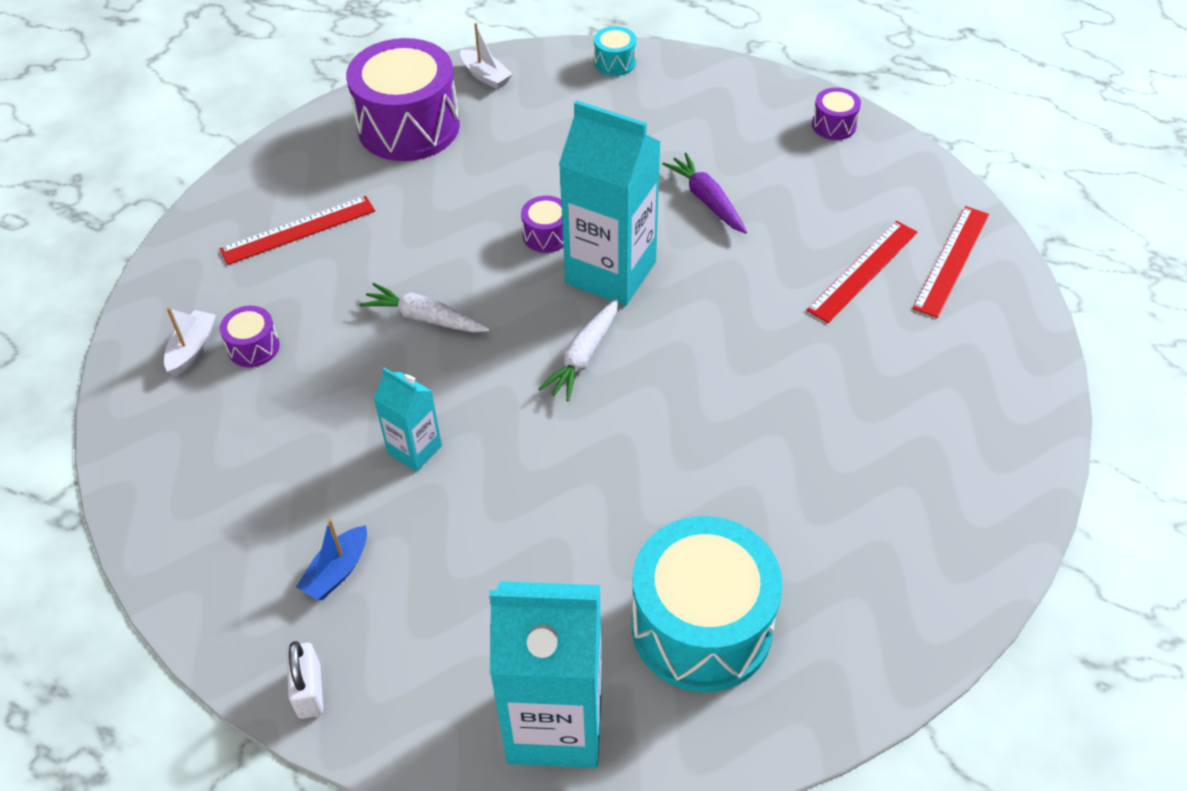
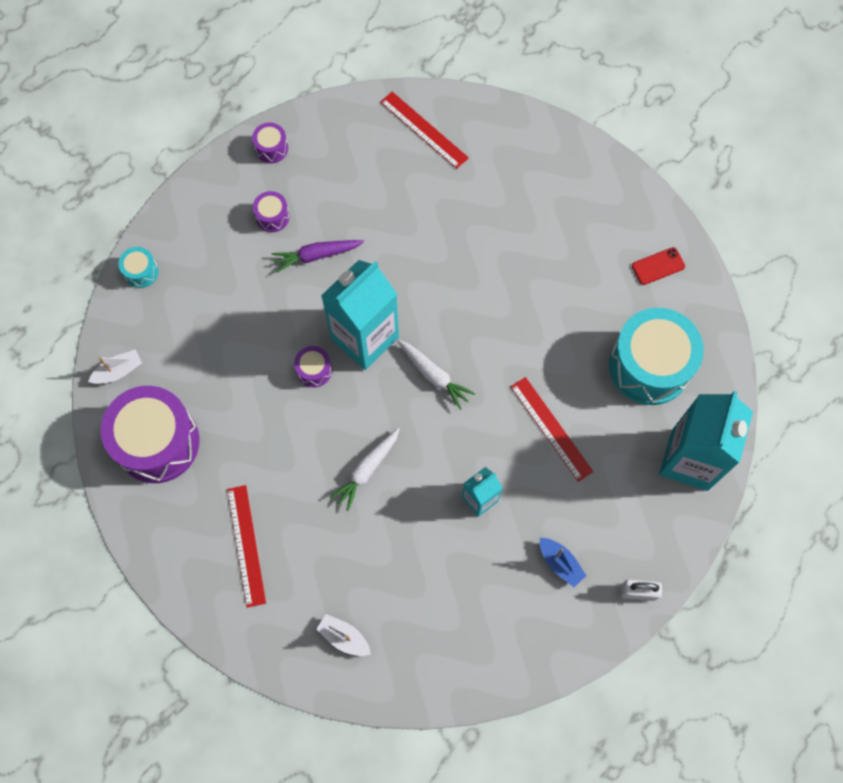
camera: 75 degrees left, 20 degrees up
(253, 347) = (356, 593): purple drum -> purple drum (272, 217)
(863, 271) = (415, 184): red ruler -> red ruler (551, 428)
(886, 602) = (658, 266): none -> red phone

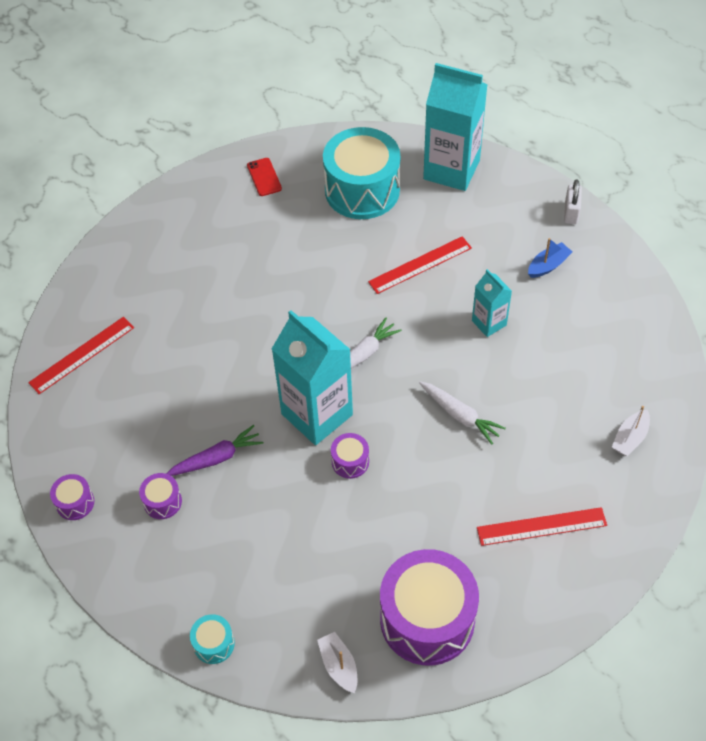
camera: 85 degrees left, 15 degrees down
(316, 255) = (216, 458): purple carrot -> purple carrot turned 105 degrees counterclockwise

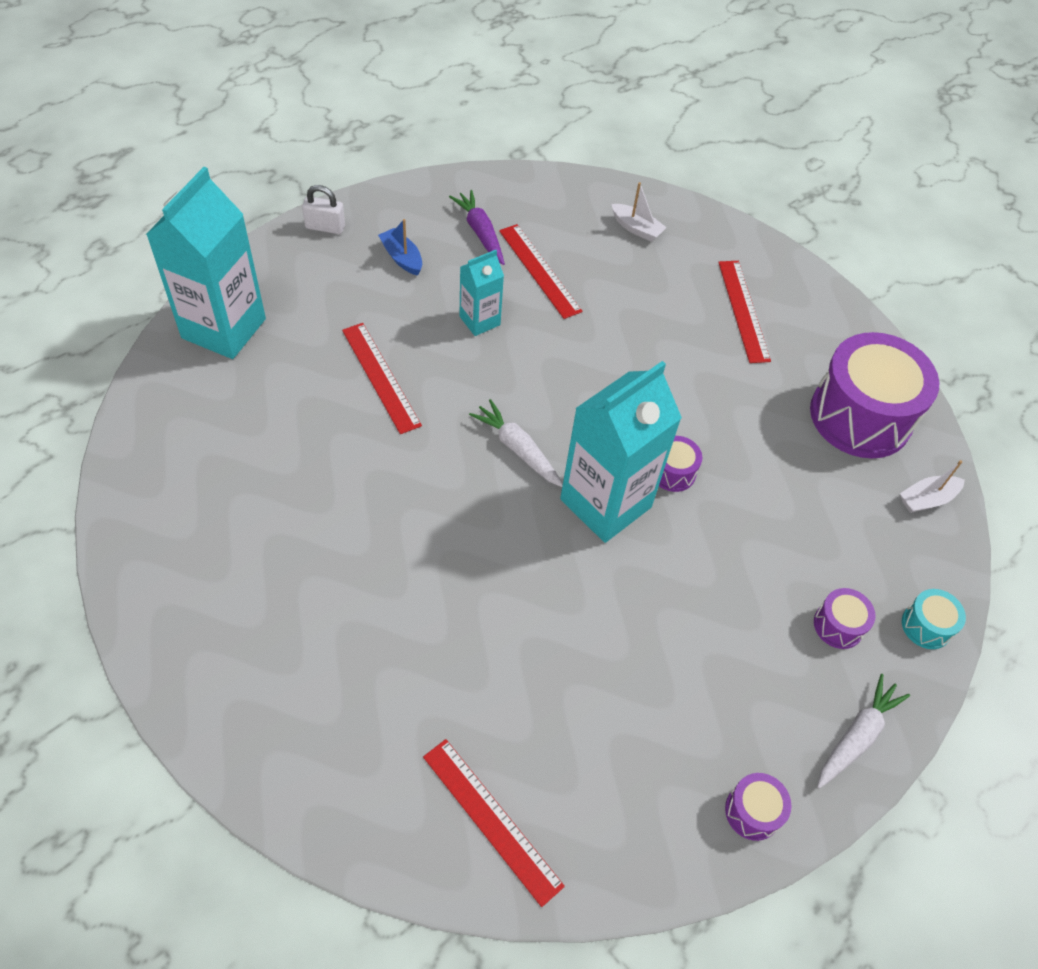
camera: 95 degrees left, 0 degrees up
(162, 502) = (742, 689): purple drum -> purple drum (838, 625)
(216, 458) = (672, 621): purple carrot -> purple carrot (480, 232)
(264, 177) = (175, 551): red phone -> none
(362, 190) = (235, 429): turquoise drum -> none
(460, 415) = (608, 361): white carrot -> white carrot (857, 736)
(556, 362) = (539, 270): none -> red ruler

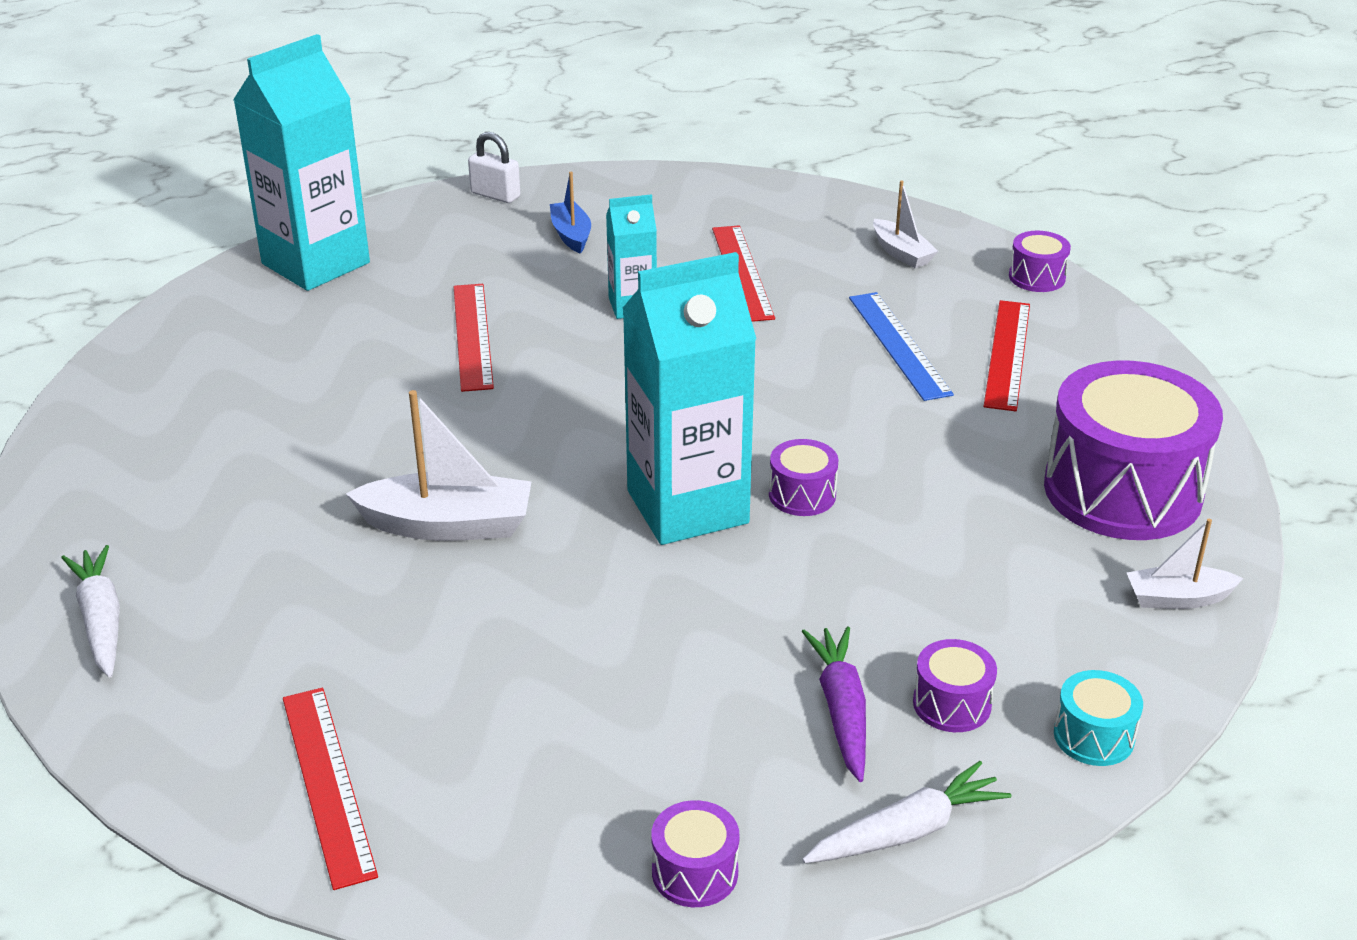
camera: 25 degrees right, 20 degrees down
(455, 564) = (448, 525): none -> white boat
(480, 232) = (687, 227): purple carrot -> purple carrot (841, 710)
(517, 449) = (602, 432): white carrot -> white carrot (101, 620)
(672, 318) = (898, 345): none -> blue ruler
(731, 233) = (1037, 277): none -> purple drum

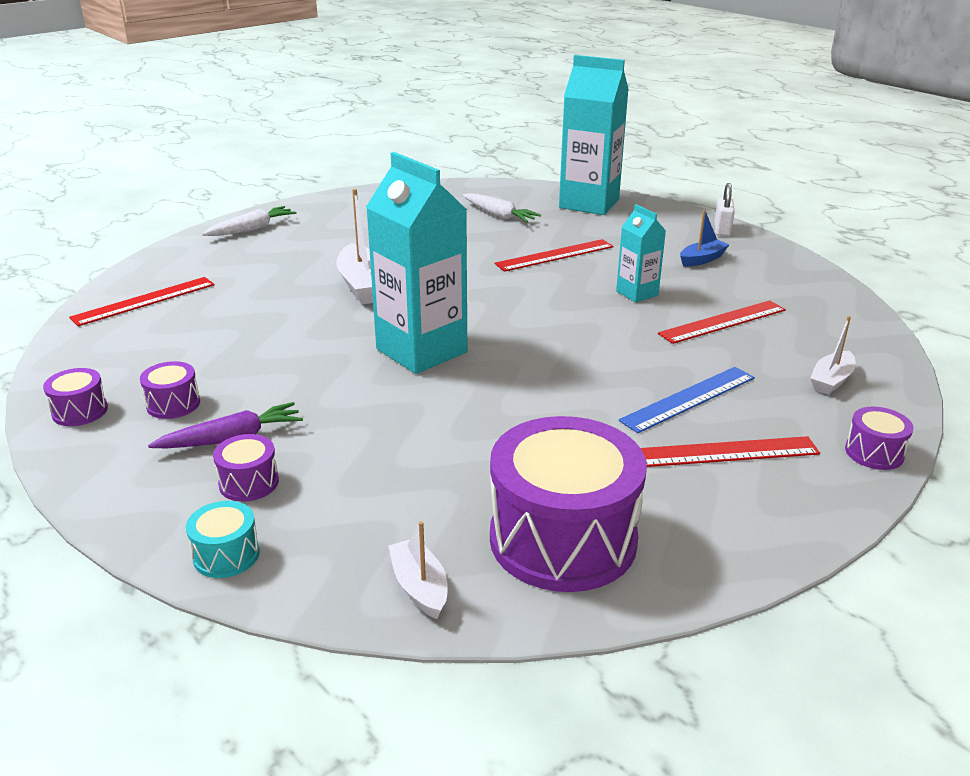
camera: 70 degrees right, 5 degrees down
(802, 495) = (460, 388): purple drum -> purple drum (173, 404)
(907, 831) = (117, 481): white carrot -> white carrot (499, 215)

